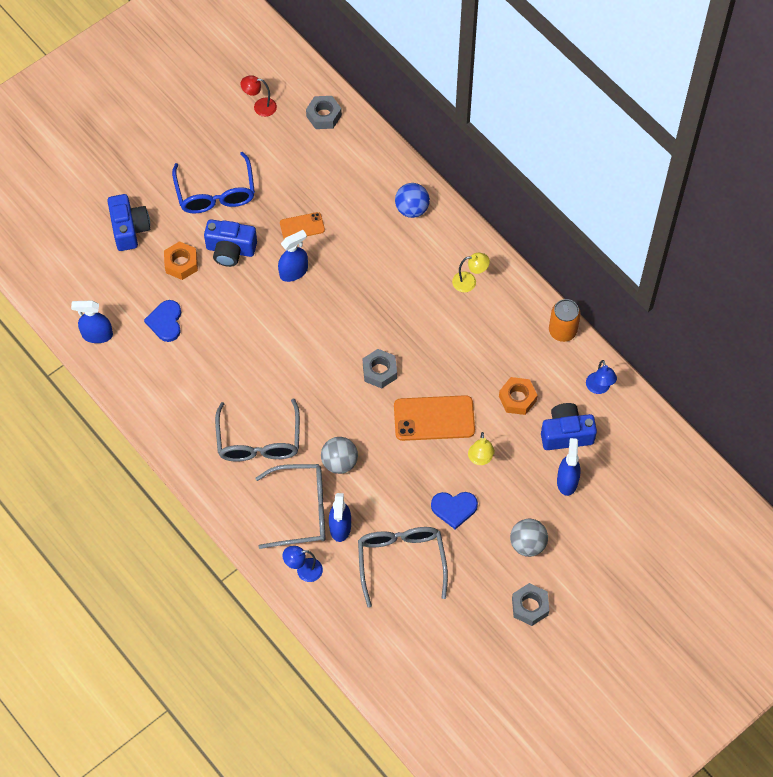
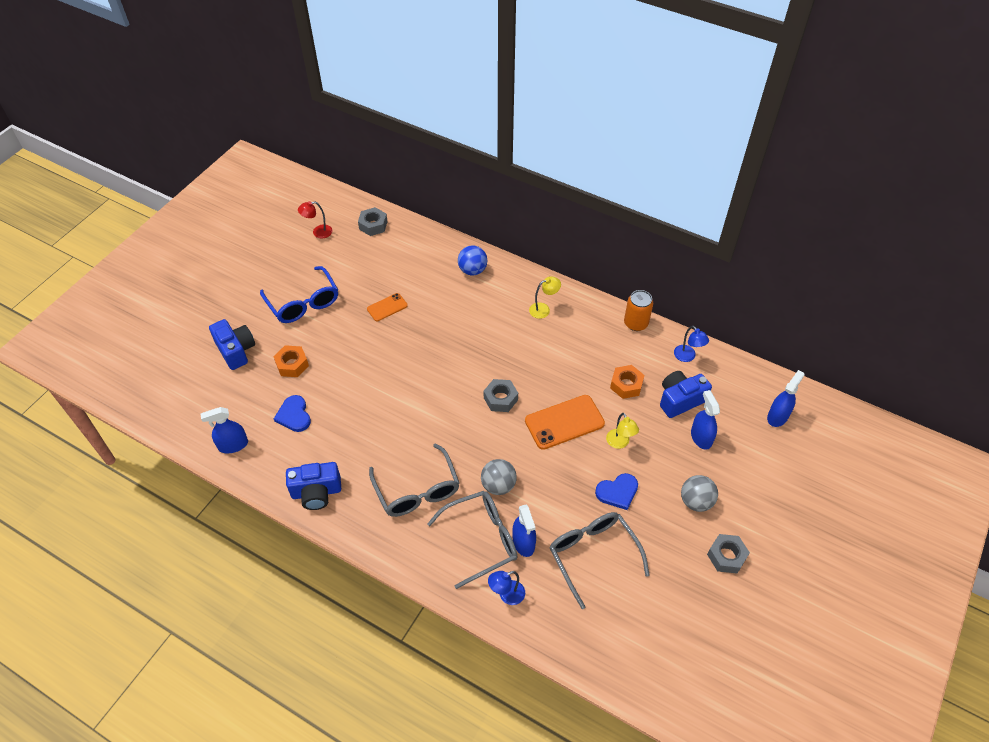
camera: 20 degrees left, 10 degrees down
(230, 250) = (332, 342): blue camera -> blue camera (316, 492)
(293, 272) = (393, 343): blue spray bottle -> blue spray bottle (777, 416)

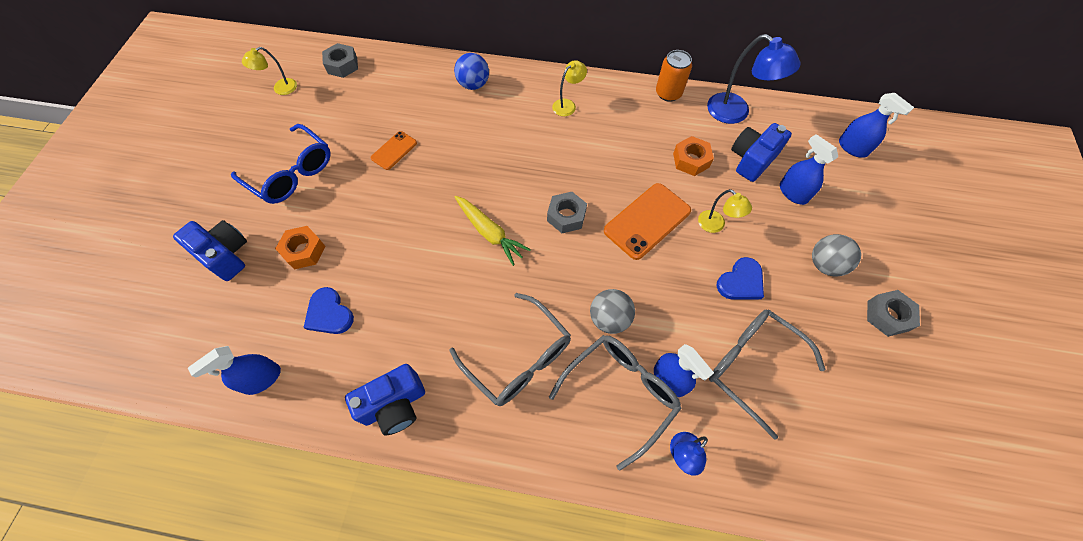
camera: 20 degrees left, 10 degrees up
(318, 232) = (280, 89): red lamp -> yellow lamp
(435, 393) = (489, 233): none -> yellow carrot
(687, 357) = (736, 113): blue lamp -> blue lamp, size x1.76
(777, 416) = (852, 148): blue spray bottle -> blue spray bottle turned 120 degrees clockwise

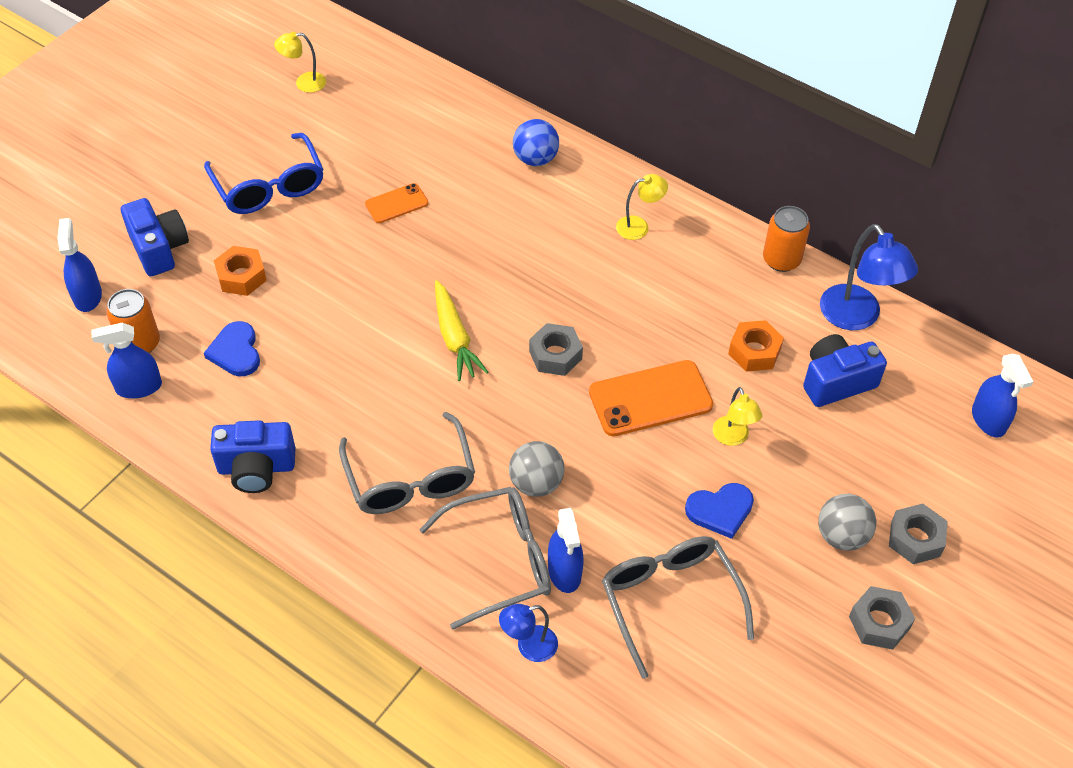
camera: 25 degrees right, 10 degrees down
(245, 340) = (140, 343): none -> orange can
(342, 65) = (390, 79): grey nut -> grey nut (915, 539)
(793, 193) = (862, 441): blue spray bottle -> blue spray bottle (87, 296)

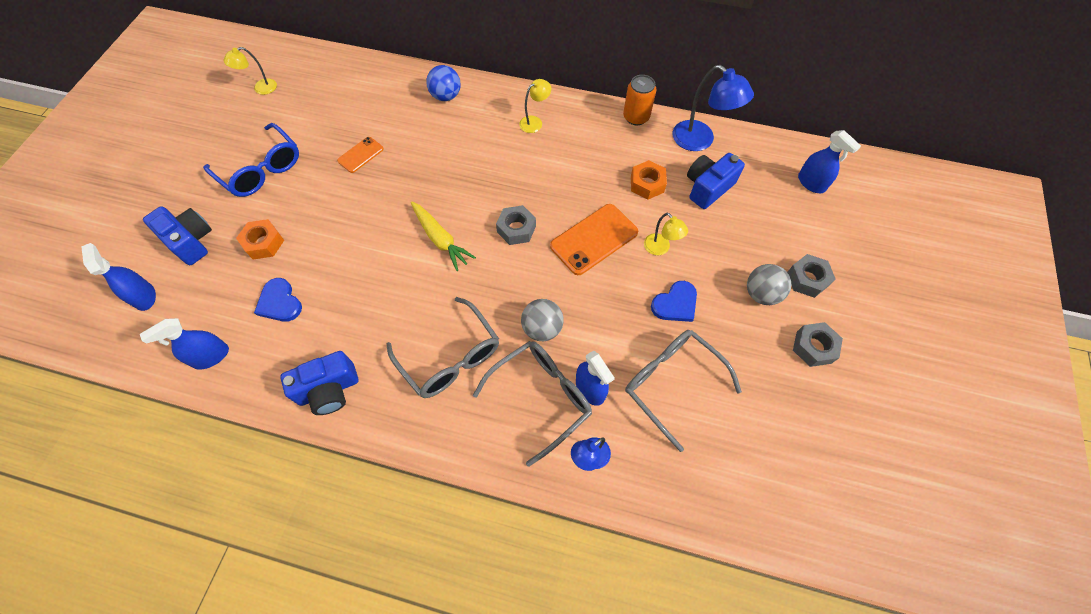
camera: 20 degrees left, 10 degrees up
(140, 343) = (200, 320): orange can -> none

